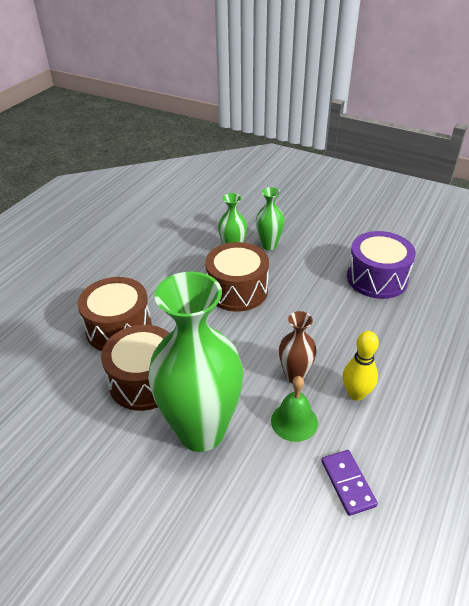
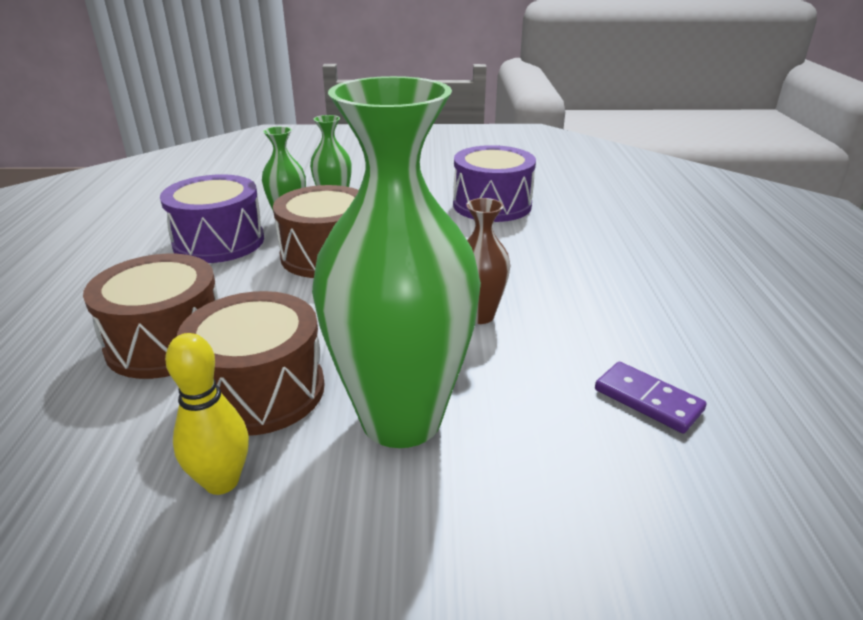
camera: 30 degrees left, 10 degrees down
(183, 257) = (219, 242): none -> purple drum
(294, 421) = (521, 361): green bell -> none
(356, 394) = (569, 309): yellow bowling pin -> yellow bowling pin (222, 481)

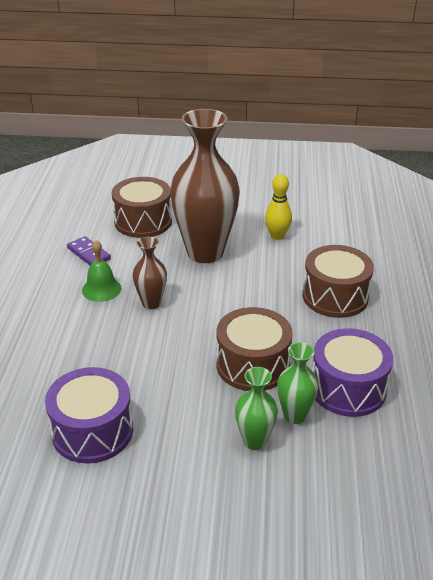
camera: 175 degrees left, 5 degrees up
(260, 390) = (273, 268): brown drum -> brown drum (143, 221)
(401, 419) = (205, 252): green vase -> brown vase
(572, 332) = (101, 289): none -> green bell

